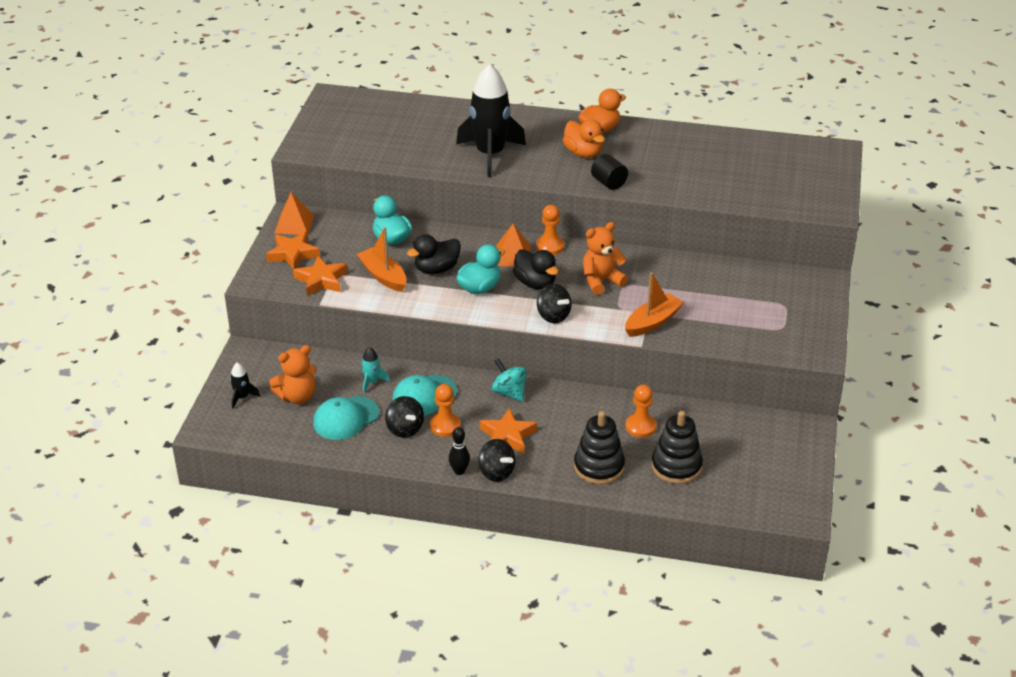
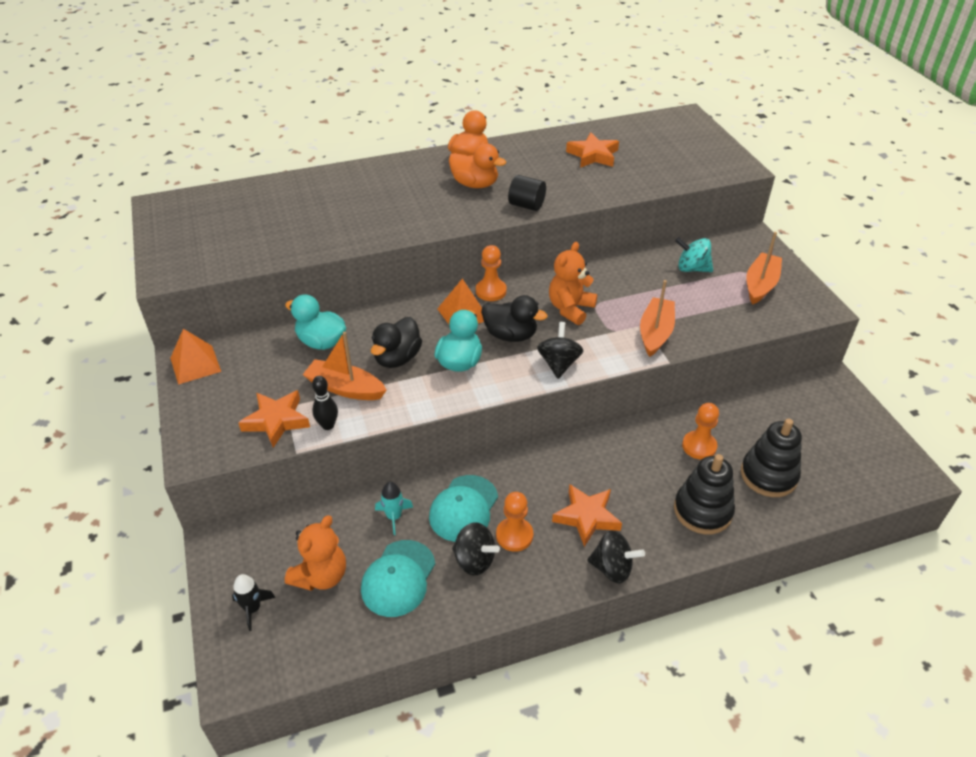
camera: 30 degrees left, 5 degrees up
(293, 254) = (219, 402): orange star -> orange star (593, 155)
(459, 471) = (574, 586): black bowling pin -> black bowling pin (328, 425)
(490, 154) = (385, 214): black rocket -> none
(509, 393) = (547, 464): turquoise spinning top -> turquoise spinning top (692, 268)
(553, 316) = (559, 364): black spinning top -> black spinning top turned 105 degrees counterclockwise
(785, 319) = (760, 285): none -> orange boat

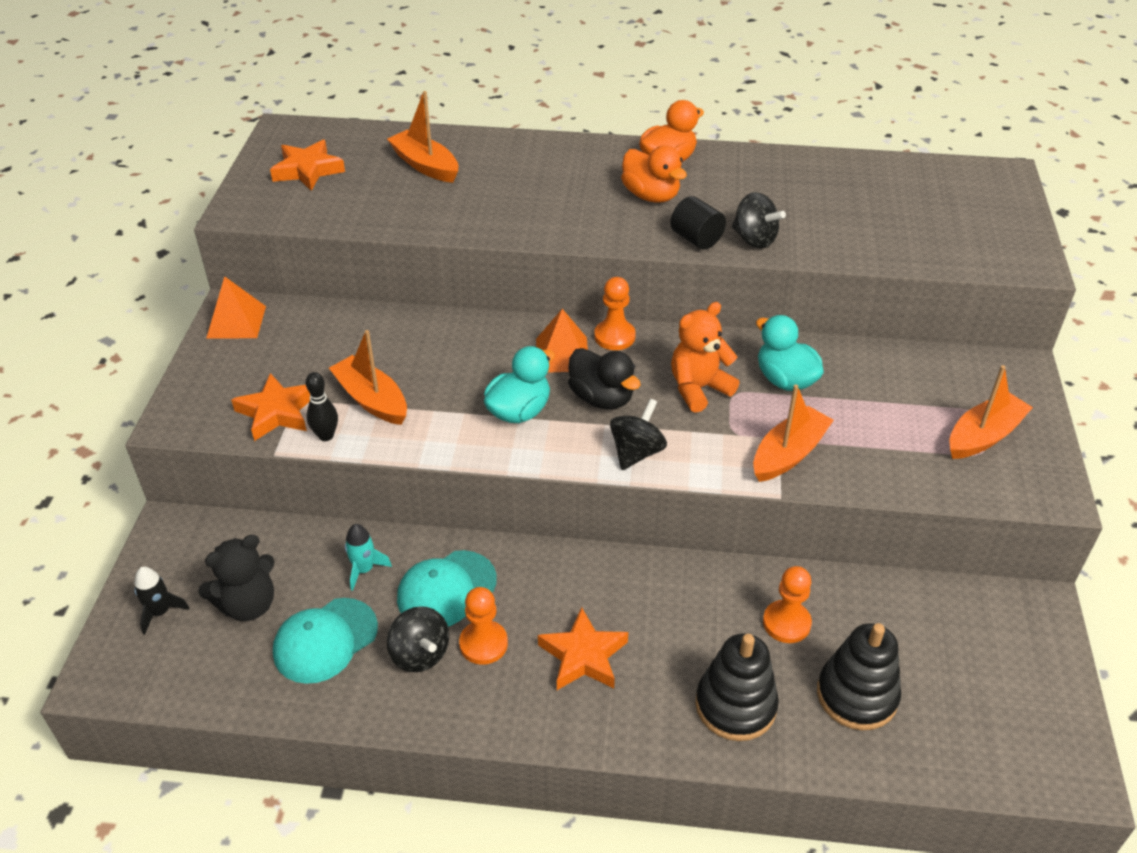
camera: 25 degrees right, 0 degrees up
(294, 204) = (425, 165): none -> orange boat
(321, 342) = (381, 338): turquoise duck -> turquoise duck (785, 380)
(321, 576) = (248, 605): orange teddy bear -> black teddy bear
(397, 358) = (451, 383): black duck -> none
(593, 155) = (831, 196): orange star -> orange star (307, 170)
(612, 568) = (573, 729): black spinning top -> black spinning top (754, 239)
(692, 268) = (899, 385): turquoise spinning top -> none

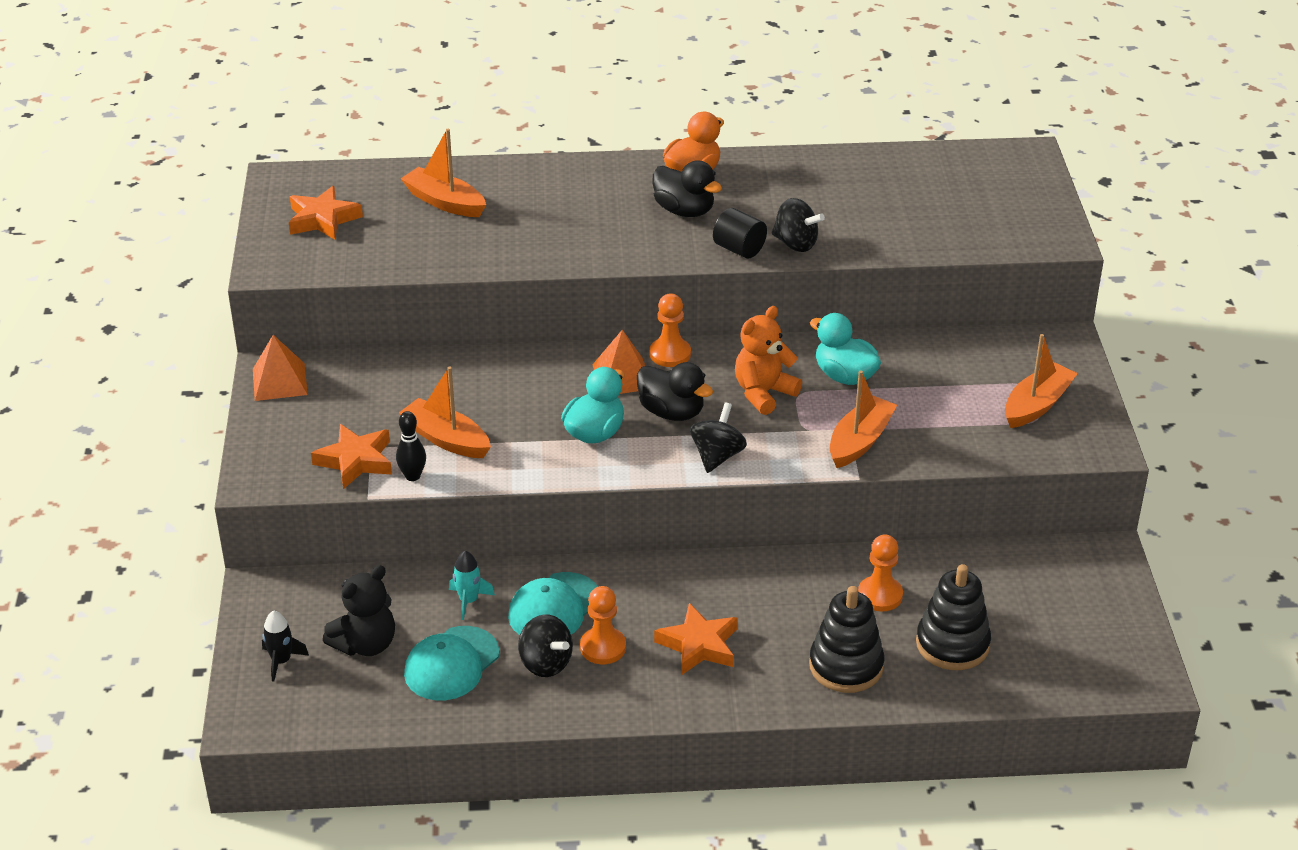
camera: 10 degrees left, 5 degrees down
(651, 196) = (684, 211): orange duck -> black duck

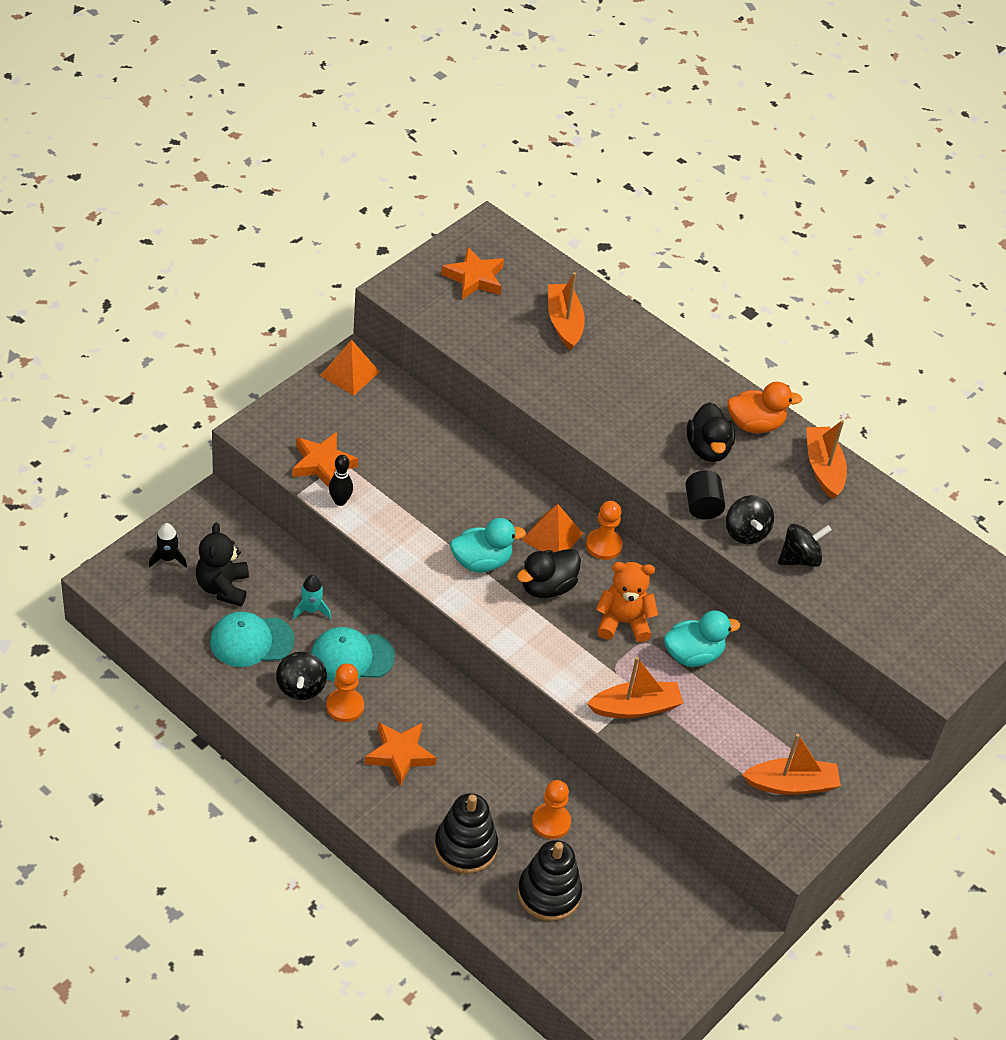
camera: 40 degrees right, 10 degrees up
(365, 644) = (223, 587): black teddy bear -> black teddy bear turned 90 degrees clockwise
(446, 439) = (391, 492): orange boat -> orange boat (823, 468)
(672, 412) = (547, 587): black duck -> black duck turned 60 degrees clockwise
(717, 456) = (532, 640): black spinning top -> black spinning top (800, 558)
(844, 376) = (693, 655): turquoise duck -> turquoise duck turned 75 degrees clockwise

